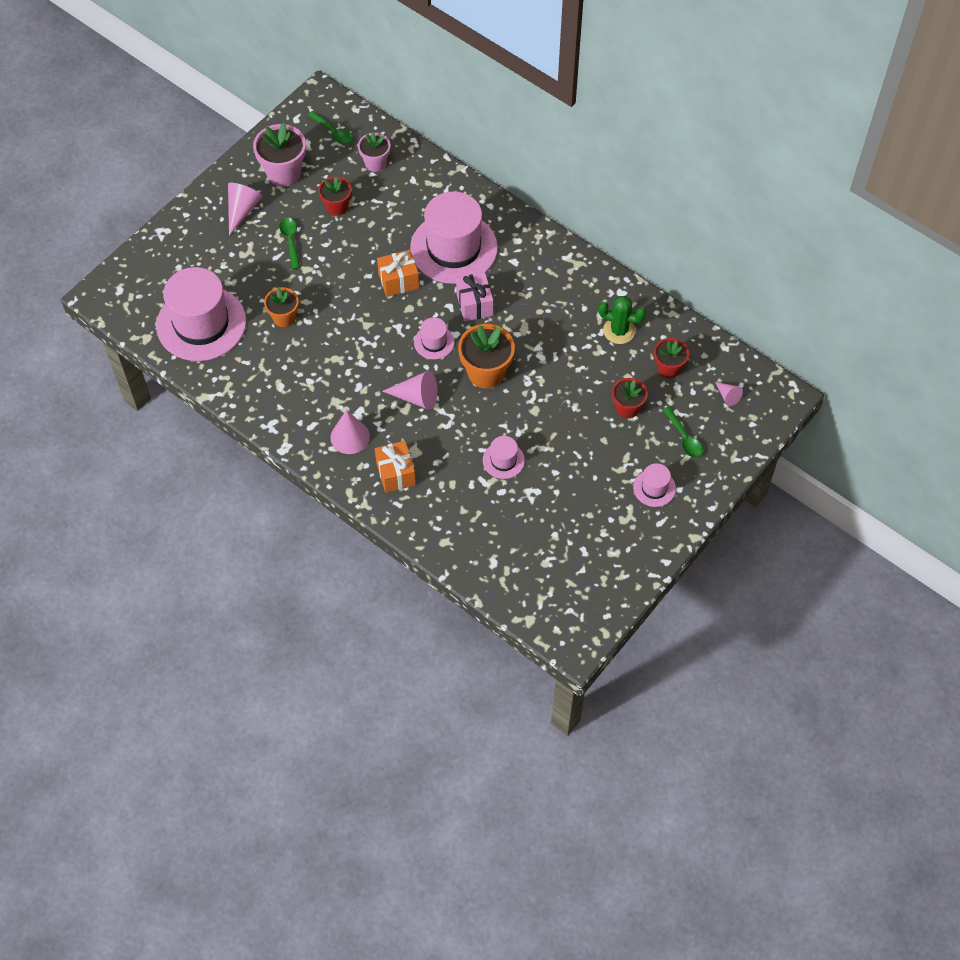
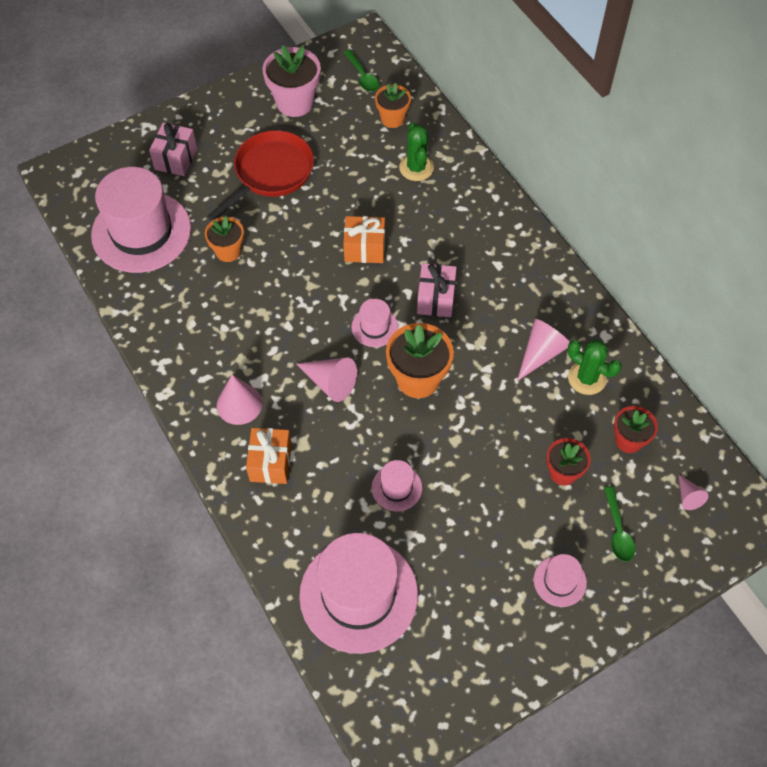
camera: 20 degrees right, 0 degrees up
(201, 252) = (176, 159): none -> pink gift
(242, 210) = (236, 128): pink cone -> pink cone (541, 353)
(290, 241) = (270, 173): green spoon -> red pan
(337, 207) = (333, 152): red flower pot -> none
(375, 163) = (392, 118): pink flower pot -> orange flower pot
(413, 200) = (416, 168): none -> green cactus
(453, 248) = (438, 231): pink hat -> pink hat (358, 595)

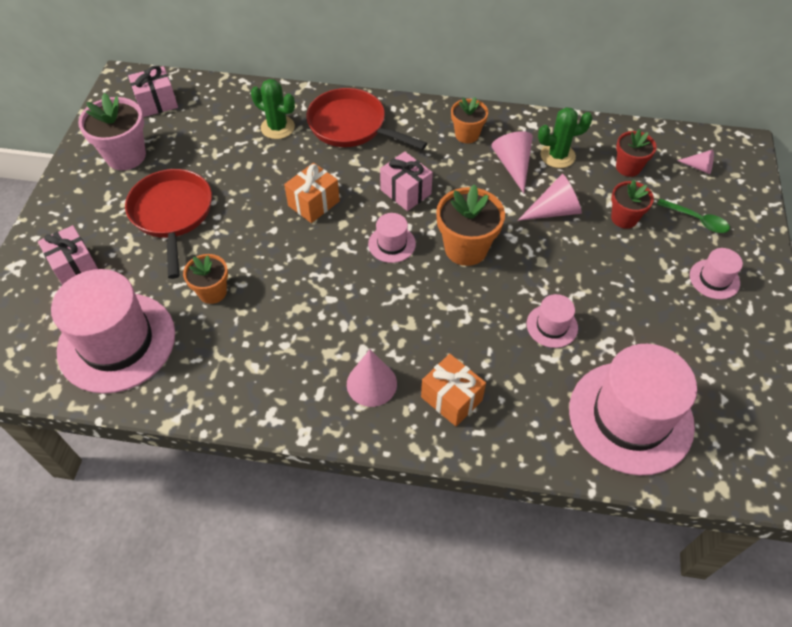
camera: 50 degrees left, 5 degrees down
(330, 382) = (414, 306): pink cone -> pink cone (554, 211)
(362, 76) = (157, 103): green spoon -> pink gift
(392, 118) = (217, 112): orange flower pot -> orange flower pot (467, 135)
(468, 213) = (351, 126): none -> red pan

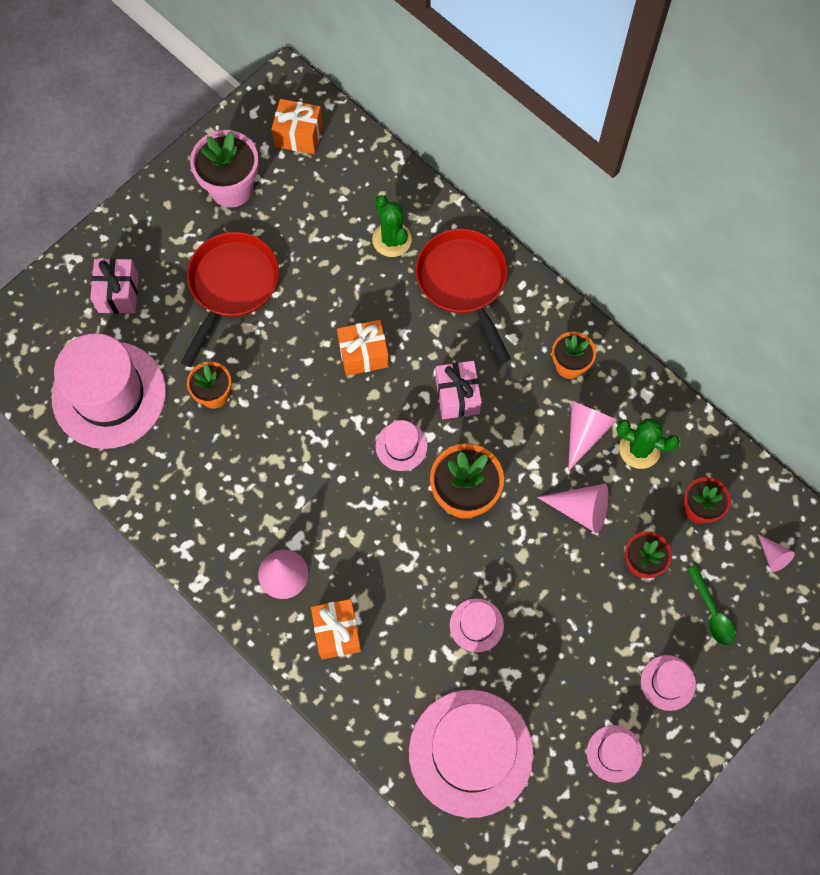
camera: 35 degrees right, 15 degrees up
(157, 103) = (298, 135): pink gift -> orange gift
(727, 348) = (614, 753): none -> pink hat

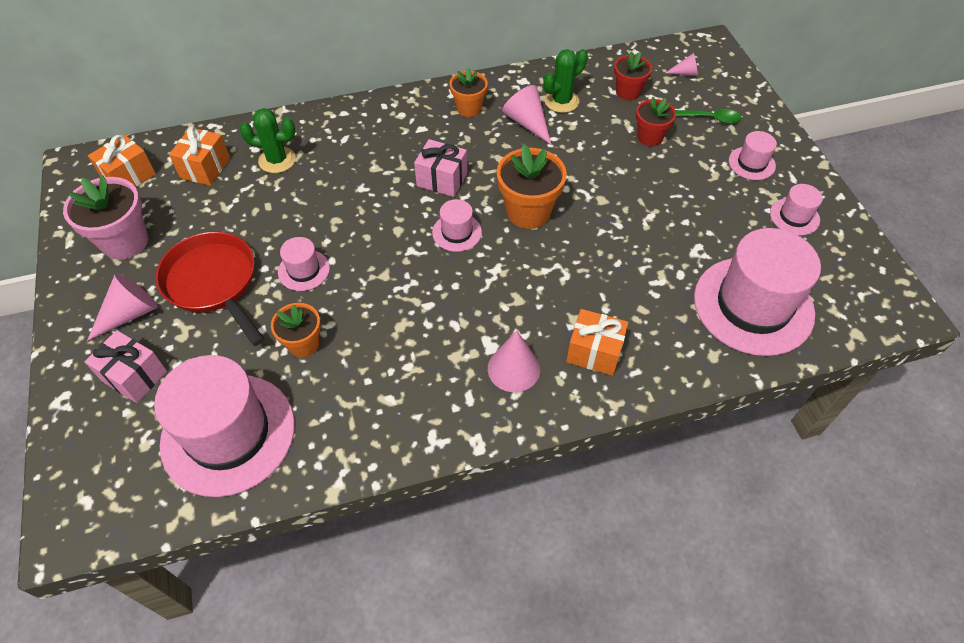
camera: 60 degrees left, 15 degrees down
(363, 354) = (357, 221): orange gift -> orange gift (205, 168)
(464, 282) = (352, 135): red pan -> none
(476, 625) = (643, 253): pink hat -> pink hat (304, 270)
(580, 509) = (586, 151): pink cone -> pink cone (130, 314)

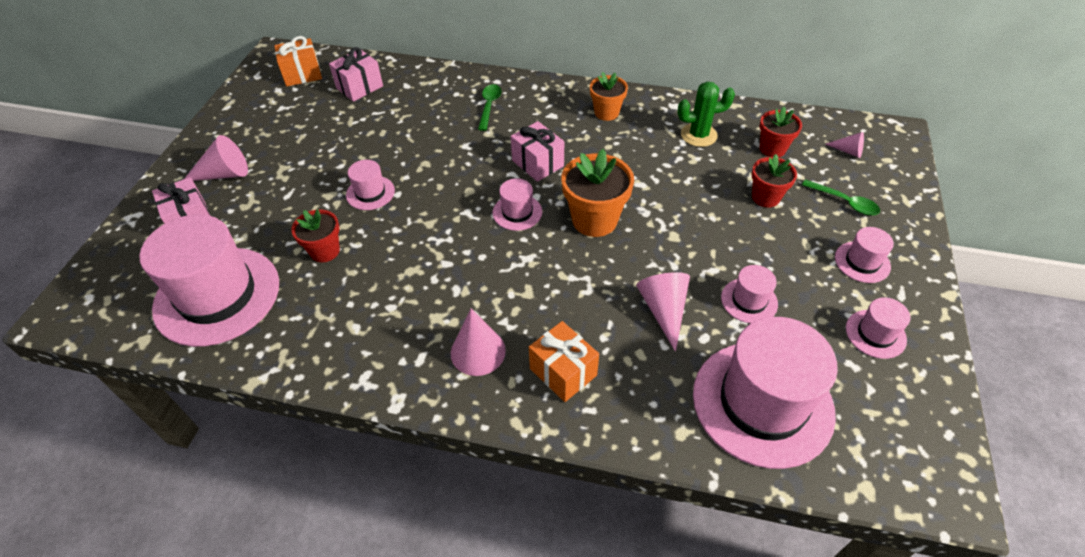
camera: 30 degrees right, 5 degrees down
(125, 242) = (263, 120): pink flower pot -> none
(205, 168) = (359, 87): orange gift -> pink gift
(213, 283) = (298, 175): red pan -> none
(277, 160) = (416, 100): green cactus -> none
(303, 344) = (325, 251): orange flower pot -> red flower pot
(355, 140) = (489, 106): none -> green spoon
(527, 123) = (651, 143): pink cone -> pink cone (663, 310)
(693, 229) = (749, 301): none -> pink hat

